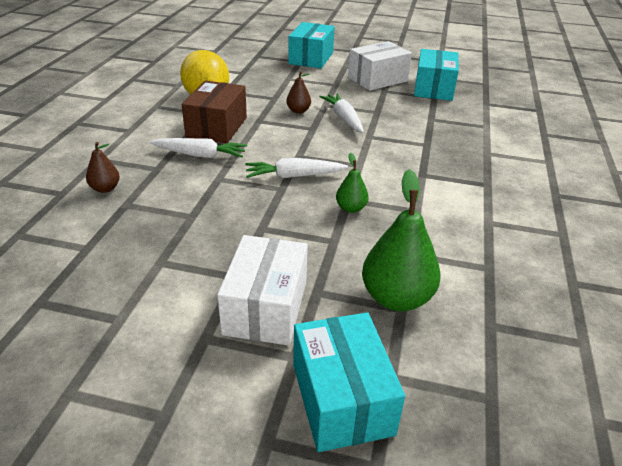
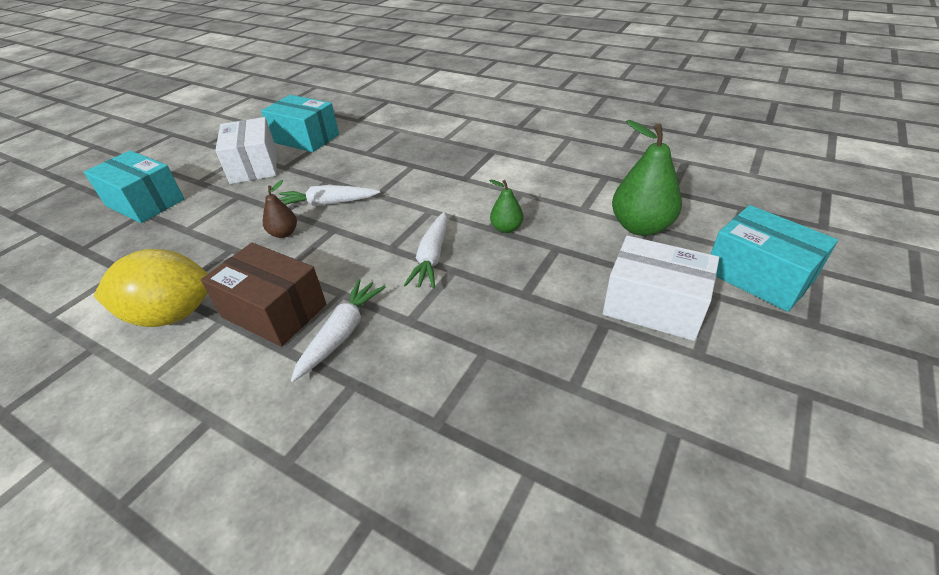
camera: 70 degrees left, 5 degrees up
(105, 188) = (383, 450): brown pear -> none
(342, 398) = (758, 275): turquoise box -> turquoise box turned 45 degrees clockwise

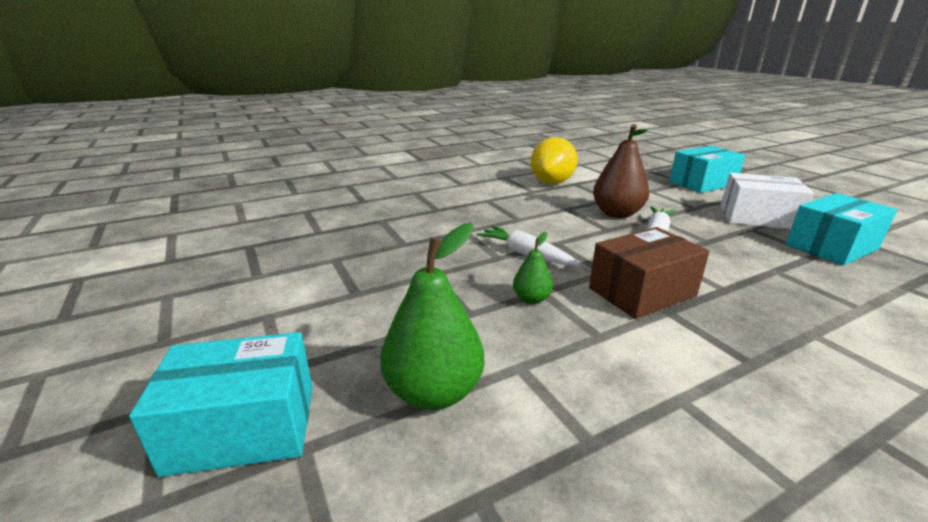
camera: 120 degrees right, 15 degrees down
(274, 311) = (524, 201): brown box -> brown box (641, 292)
(284, 233) = (617, 214): brown pear -> brown pear, size x1.92
(342, 333) = (480, 213): white carrot -> none
(653, 305) = (332, 324): white box -> none

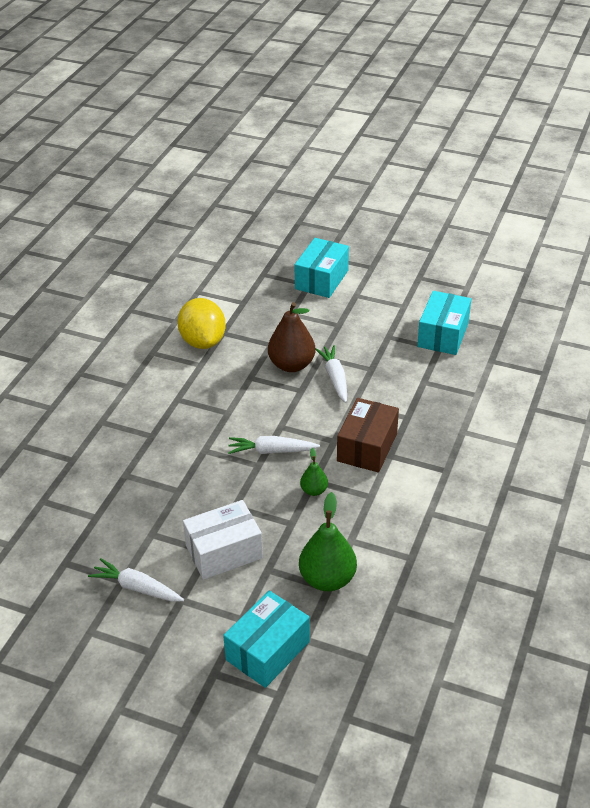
camera: 40 degrees left, 15 degrees up
(256, 286) = (137, 587): none -> white carrot
(757, 218) = (386, 318): white box -> white box (224, 552)

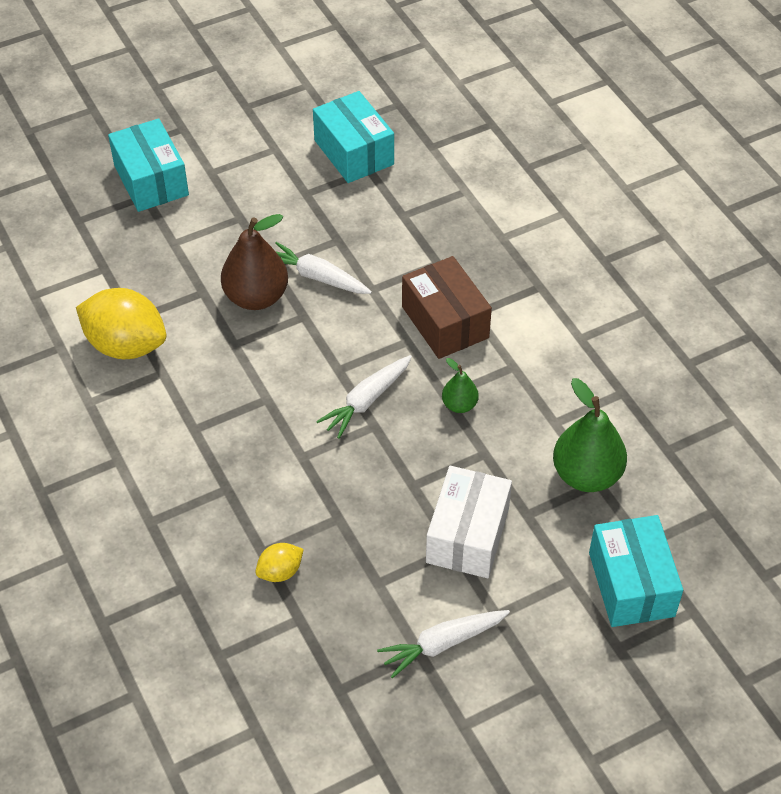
camera: 50 degrees left, 10 degrees up
(119, 490) = (280, 572): none -> yellow lemon

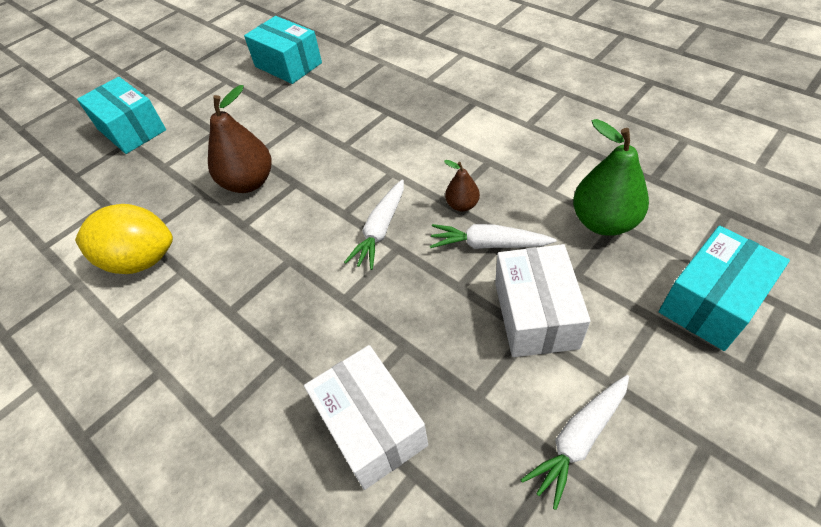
camera: 15 degrees left, 0 degrees up
(280, 572) = (371, 426): yellow lemon -> white box
(317, 277) = (295, 151): white carrot -> white carrot (488, 244)
(445, 322) = (415, 149): brown box -> none
(459, 405) = (462, 205): green pear -> brown pear
(631, 584) = (711, 302): turquoise box -> turquoise box turned 75 degrees clockwise

